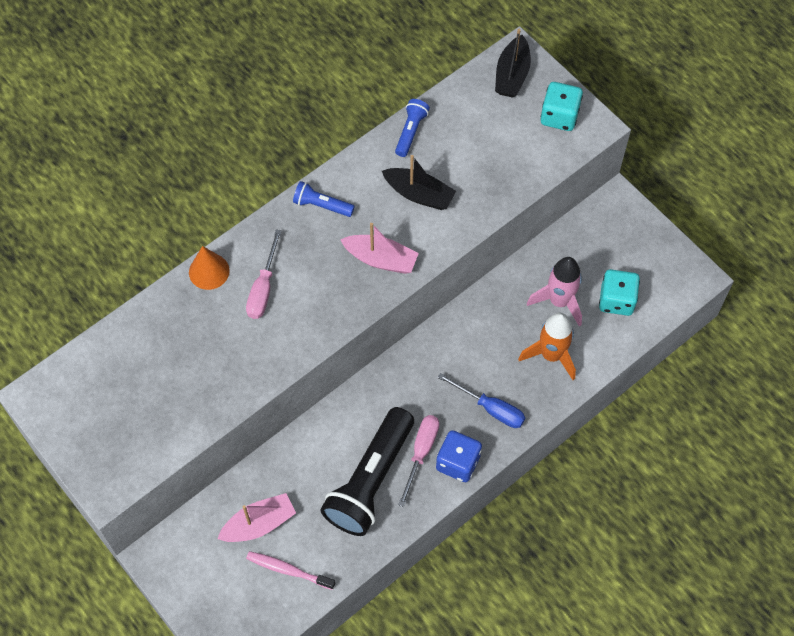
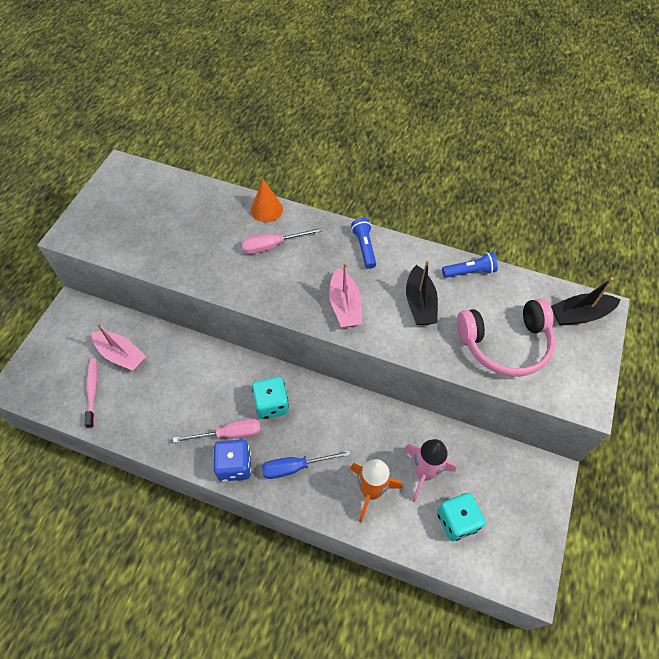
camera: 60 degrees right, 5 degrees down
(370, 480) = (189, 410): black flashlight -> none
(491, 408) = (295, 467): blue screwdriver -> blue screwdriver turned 75 degrees clockwise
(504, 151) = (505, 344): none -> pink headphones
(559, 116) = (572, 369): turquoise dice -> turquoise dice (271, 404)

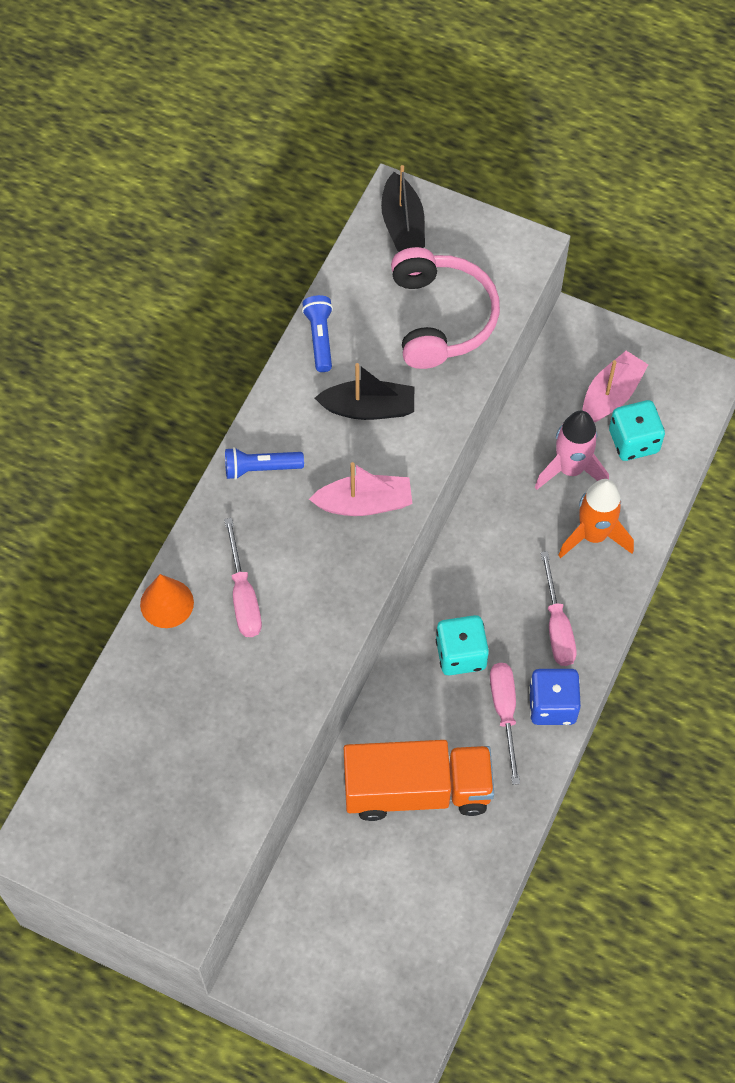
camera: 85 degrees left, 5 degrees up
(92, 391) = (423, 918): pink toothbrush -> none
(121, 355) = (360, 880): pink boat -> pink boat (611, 395)
(177, 383) = (417, 790): none -> orange truck
(295, 467) = (557, 626): blue screwdriver -> pink screwdriver

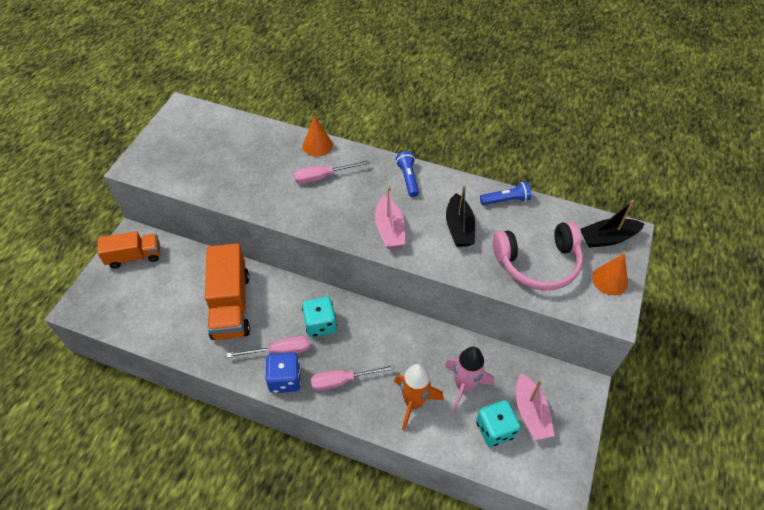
camera: 85 degrees right, 10 degrees down
(303, 962) = (134, 256): none -> orange truck
(474, 239) = (610, 280): none -> orange cone
(611, 395) = (530, 413): pink boat -> pink boat turned 45 degrees clockwise

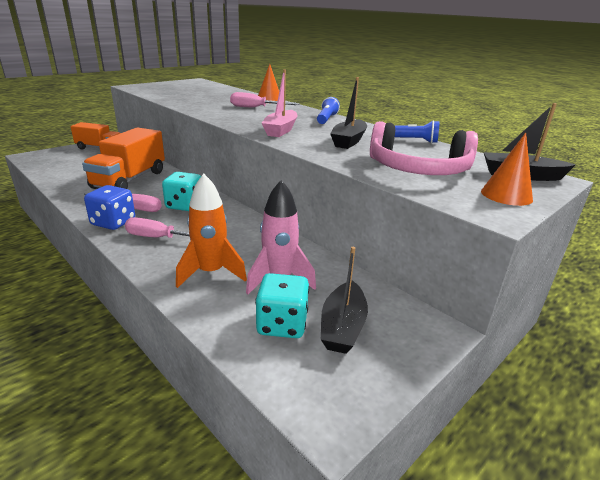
camera: 25 degrees right, 25 degrees down
(530, 413) = (342, 327): pink boat -> black boat

